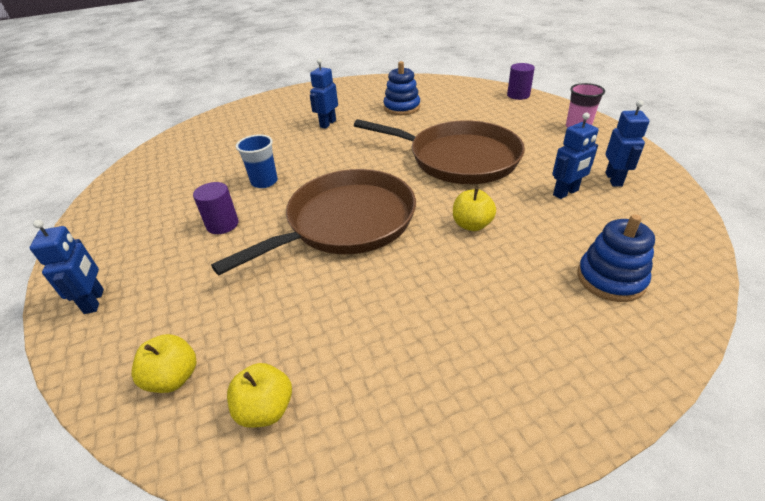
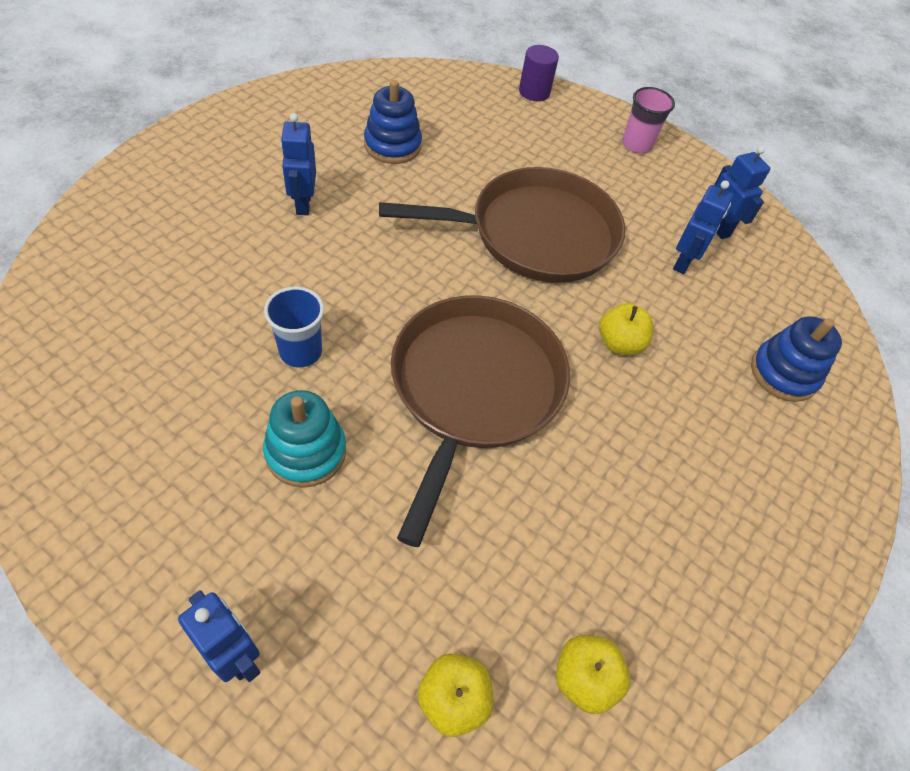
camera: 40 degrees left, 15 degrees up
(222, 224) = (306, 452): purple cylinder -> turquoise stacking toy

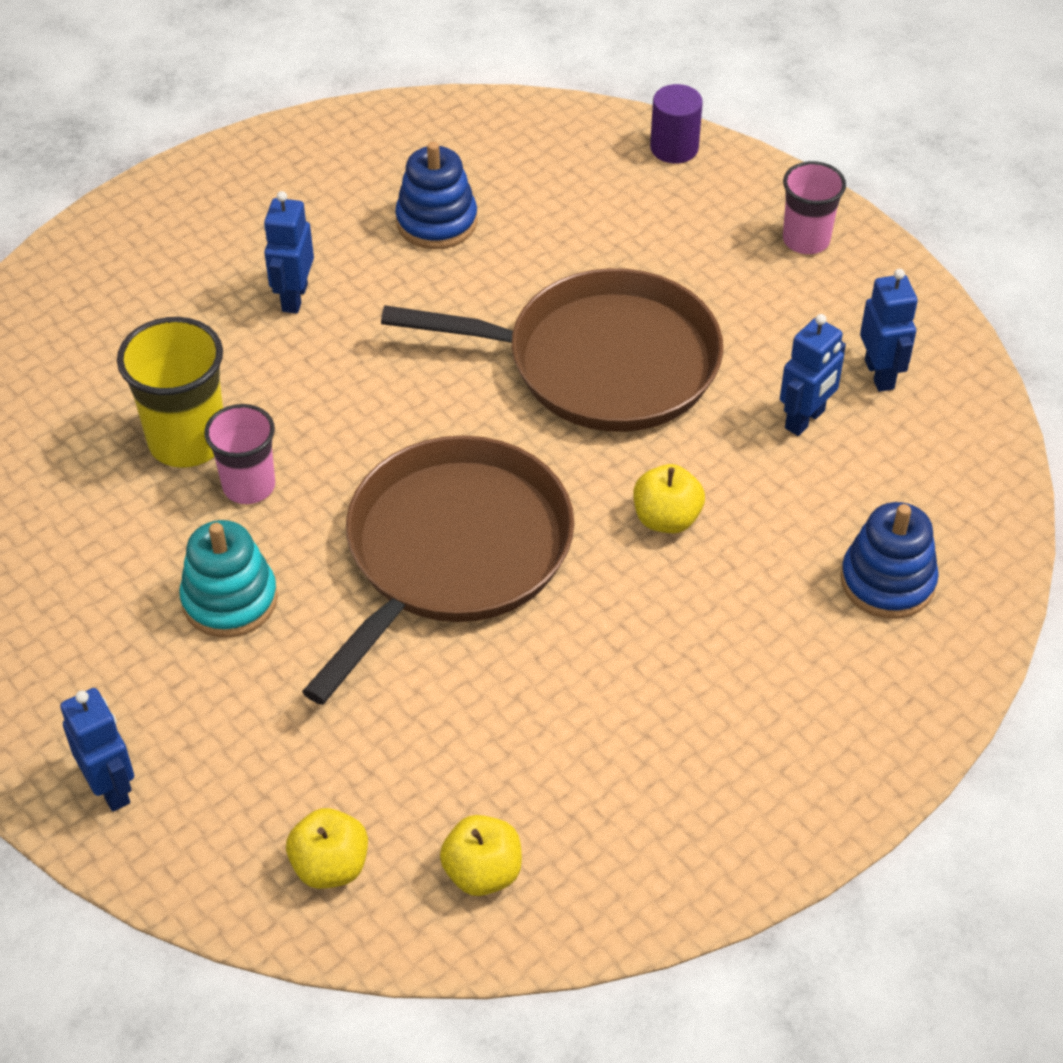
camera: 20 degrees right, 5 degrees down
(243, 320) = (187, 441): none -> yellow cup
(300, 351) = (249, 486): blue cup -> pink cup

